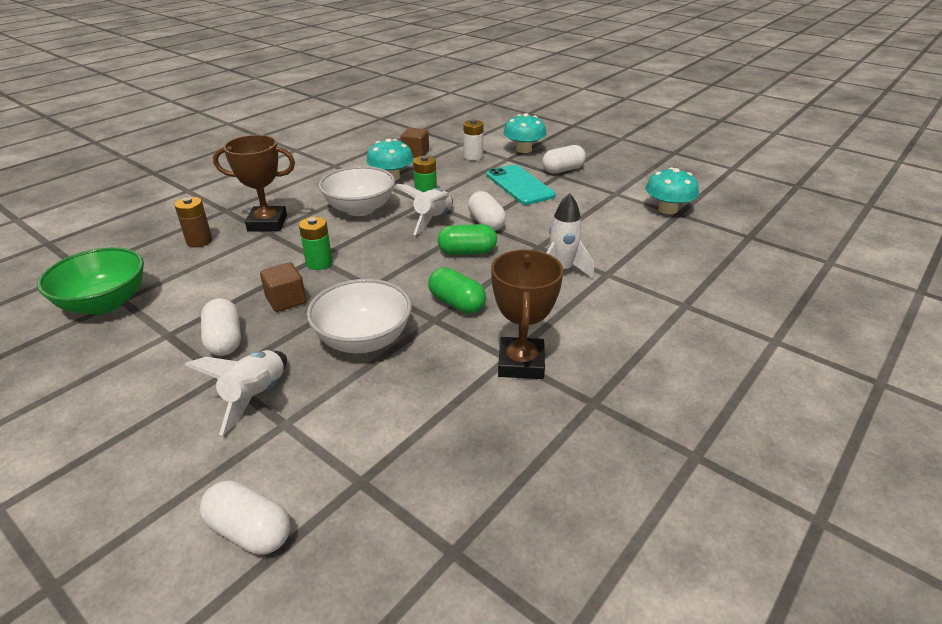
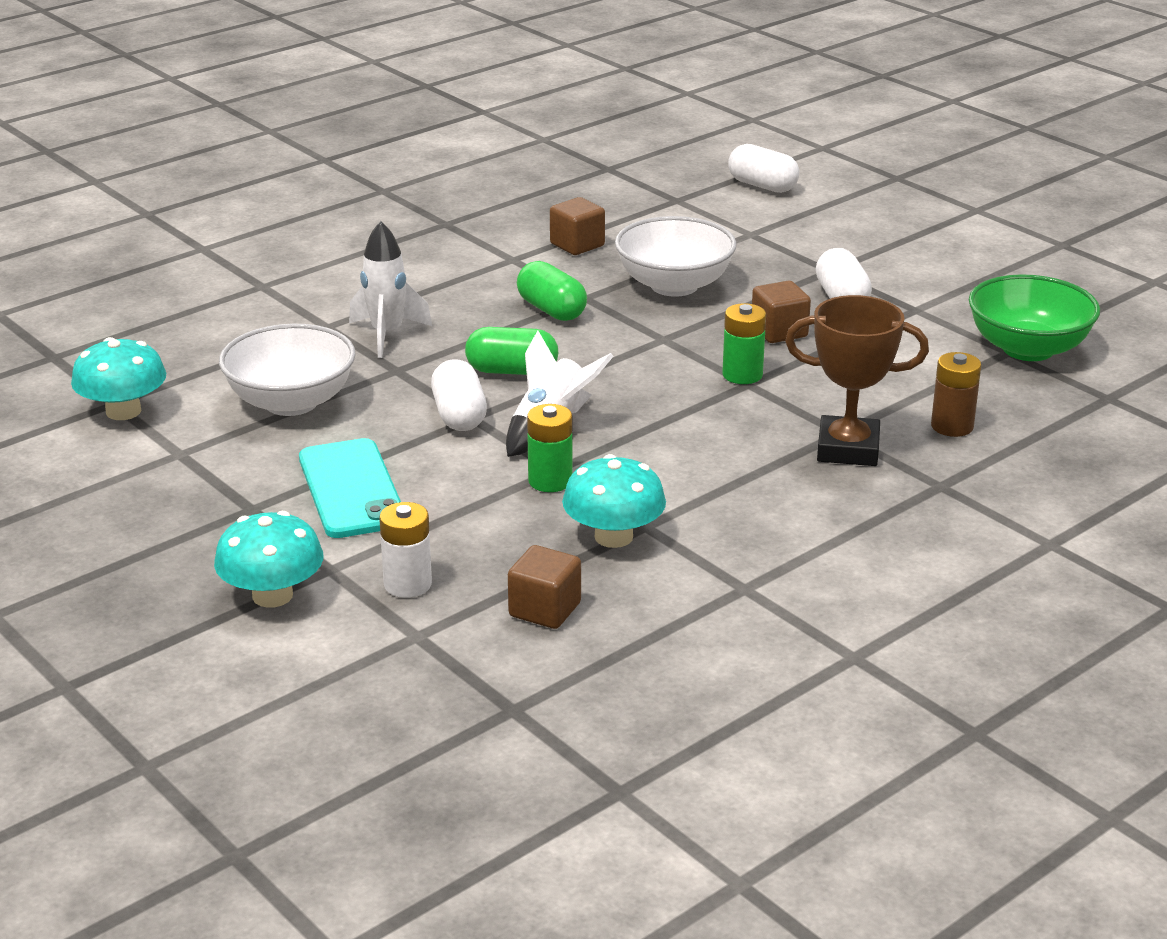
camera: 170 degrees left, 5 degrees down
(255, 397) = (785, 252): white rocket -> none
(360, 209) = (681, 463): white bowl -> white bowl (291, 402)
(456, 383) = (577, 245): none -> brown cube
(521, 363) = (500, 253): brown trophy -> none
(563, 170) = (232, 521): white capsule -> none

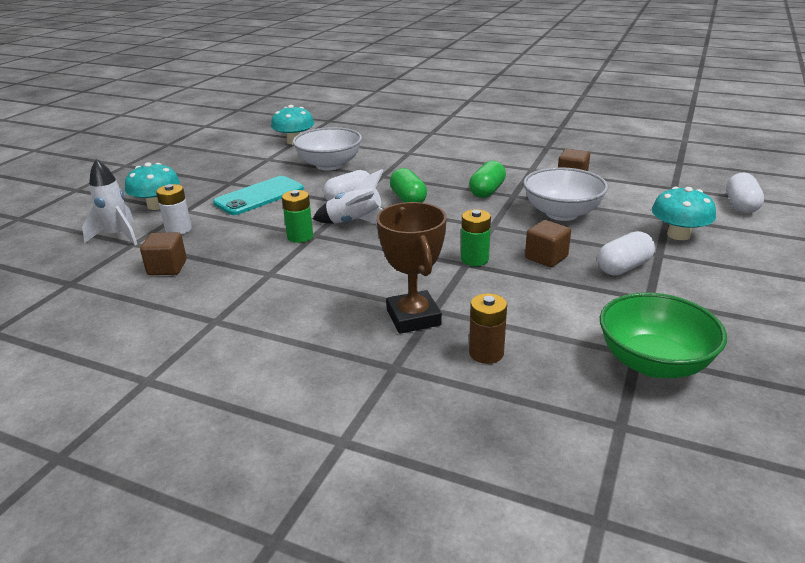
camera: 65 degrees right, 0 degrees up
(387, 335) = (414, 165): white rocket -> white rocket (118, 236)
(613, 537) = (251, 267): turquoise mushroom -> turquoise mushroom (678, 235)

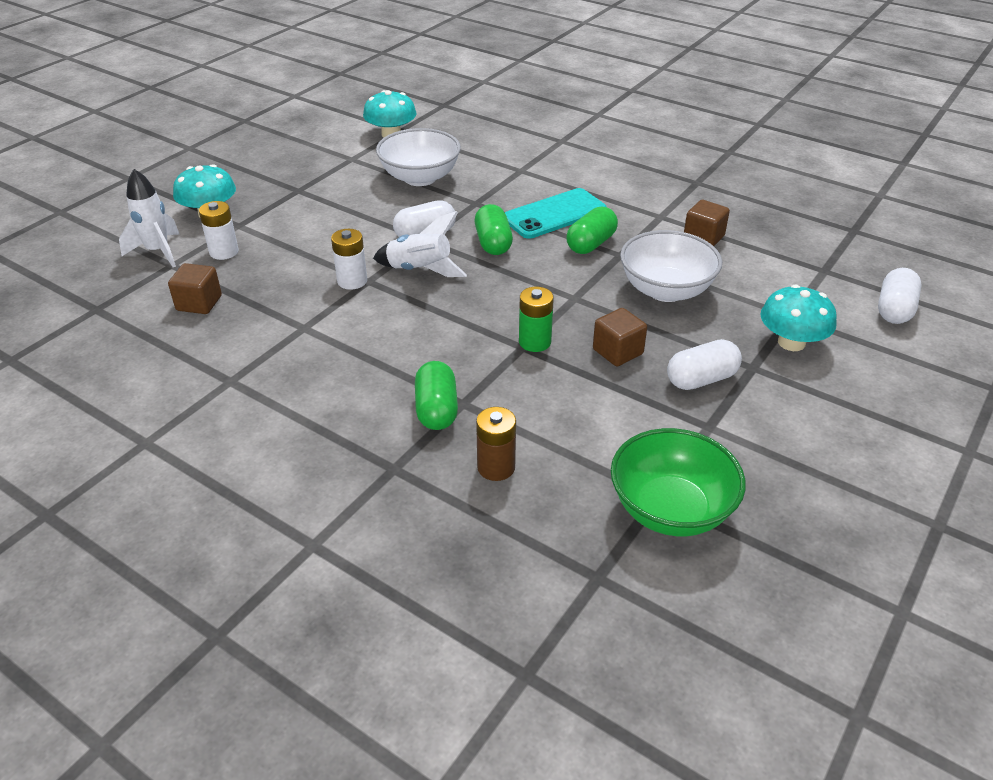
camera: 10 degrees right, 10 degrees up
(259, 196) = (325, 215): turquoise phone -> turquoise phone (554, 214)
(300, 236) = (352, 281): green battery -> white battery
(413, 317) = (436, 410): brown trophy -> green capsule

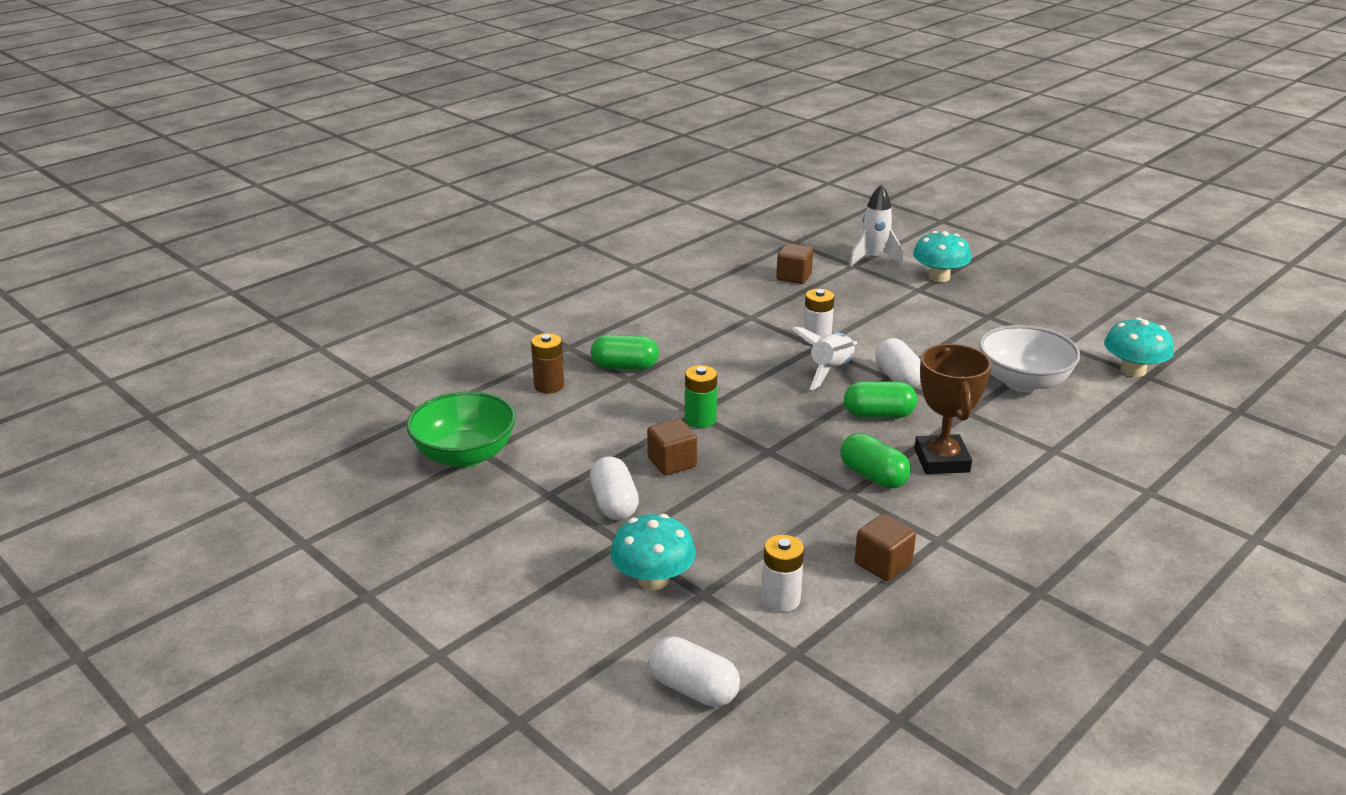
camera: 100 degrees right, 10 degrees down
(224, 252) = (871, 284): white battery -> white battery (781, 599)
(554, 214) = (941, 460): turquoise phone -> brown trophy
(666, 290) = (771, 512): white bowl -> none

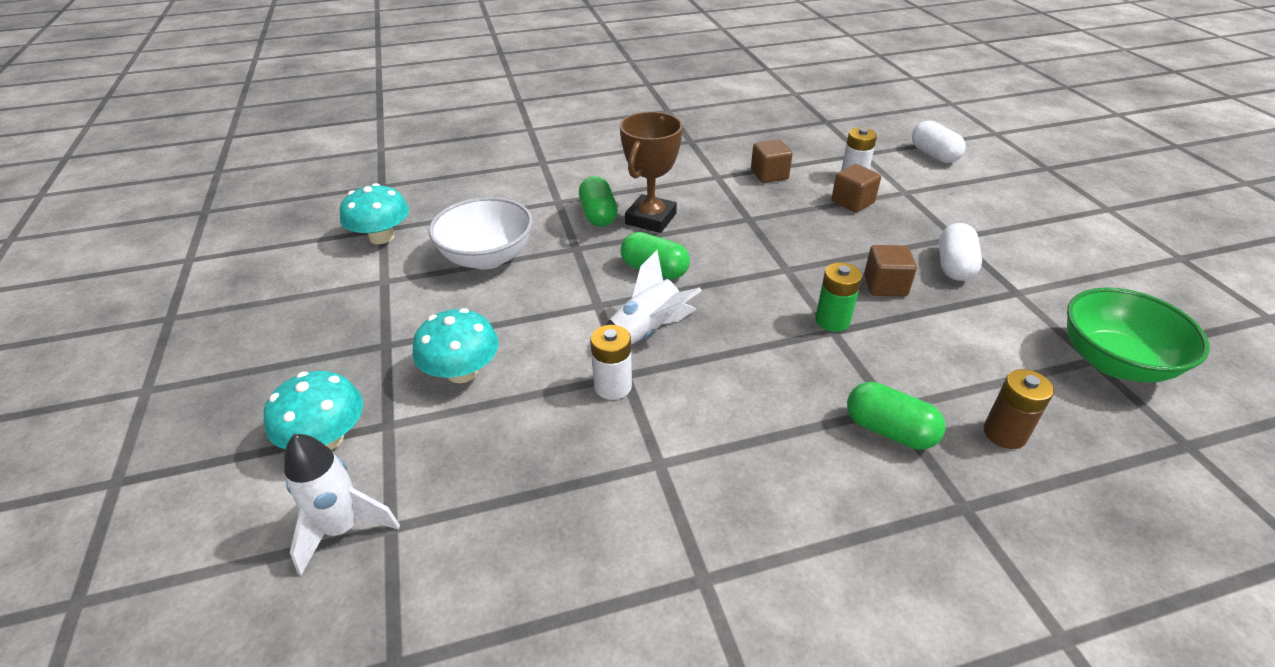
camera: 150 degrees left, 10 degrees up
(653, 579) = (938, 208): turquoise mushroom -> turquoise mushroom (462, 372)
(794, 277) = (511, 537): brown cube -> brown cube (852, 202)
(873, 476) = (717, 224): green capsule -> green capsule (598, 215)
(898, 378) = (589, 300): white capsule -> none

